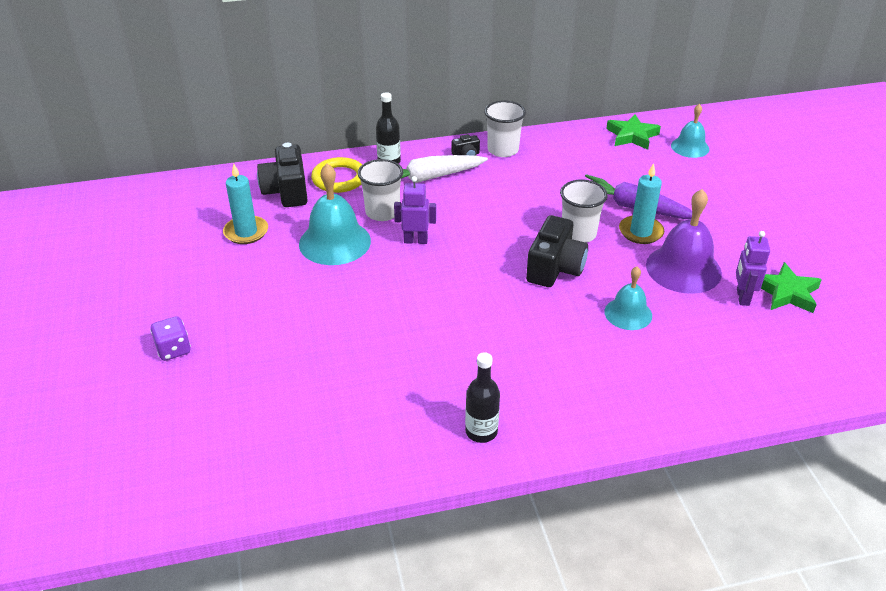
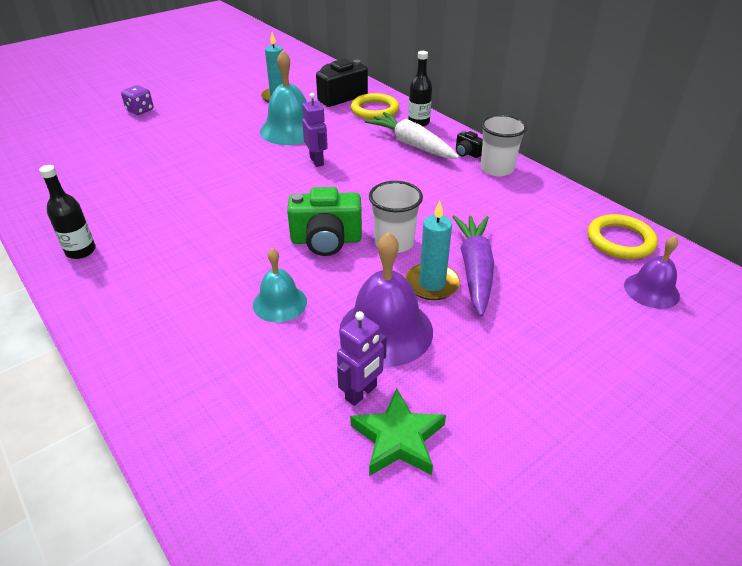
camera: 65 degrees right, 0 degrees up
(382, 212) = (344, 138): white cup -> none
(555, 268) = (326, 240): black camera -> green camera
(632, 136) = (620, 240): green star -> yellow ring
(690, 147) = (651, 290): turquoise bell -> purple bell
(742, 297) = (361, 393): purple robot -> purple robot turned 150 degrees clockwise

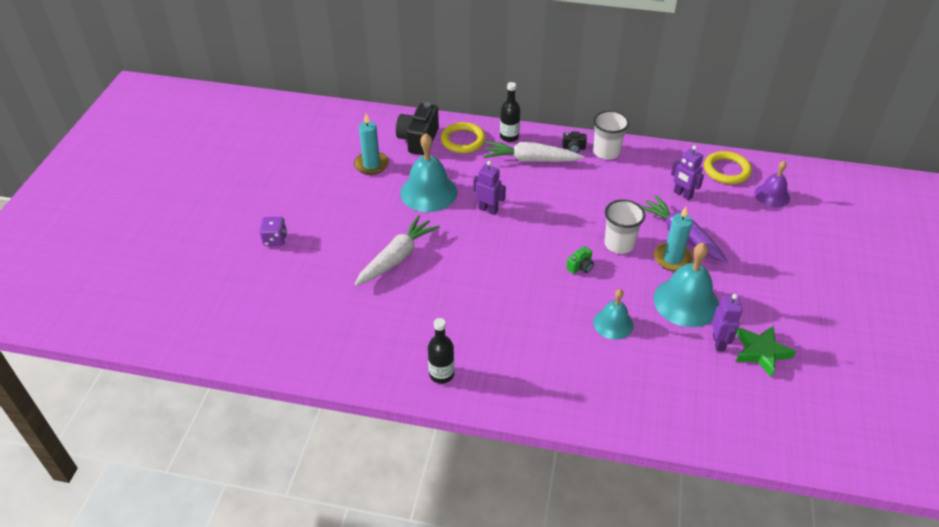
camera: 40 degrees left, 5 degrees up
(194, 158) = (397, 258): none -> white carrot
(326, 240) = (580, 267): green camera -> green camera, size x0.48
(386, 330) = (686, 302): purple bell -> turquoise bell
(531, 236) = (682, 194): none -> purple robot

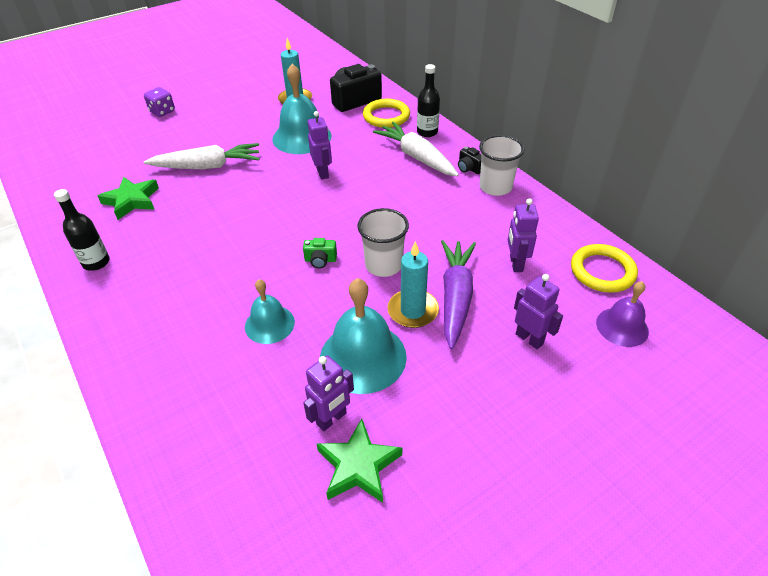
camera: 45 degrees right, 0 degrees up
(386, 319) = (132, 201): none -> green star
(744, 232) = (529, 339): none -> purple robot

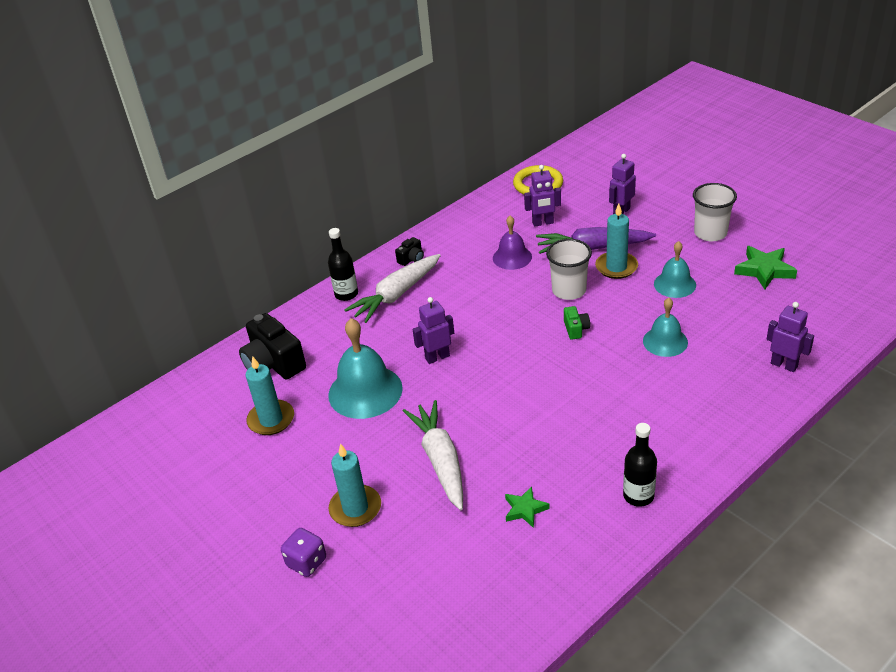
camera: 95 degrees left, 5 degrees down
(132, 201) = (525, 509): green star -> green star, size x0.63
(191, 129) = (355, 508): none -> turquoise candle
(332, 419) = (736, 288): purple robot -> purple robot (784, 365)
(363, 357) = (674, 284): turquoise bell -> turquoise bell, size x0.60
(386, 116) = (313, 330): yellow ring -> none
(495, 187) = (440, 241): white cup -> white cup (710, 233)
(622, 326) = (592, 176): purple bell -> purple bell (512, 257)

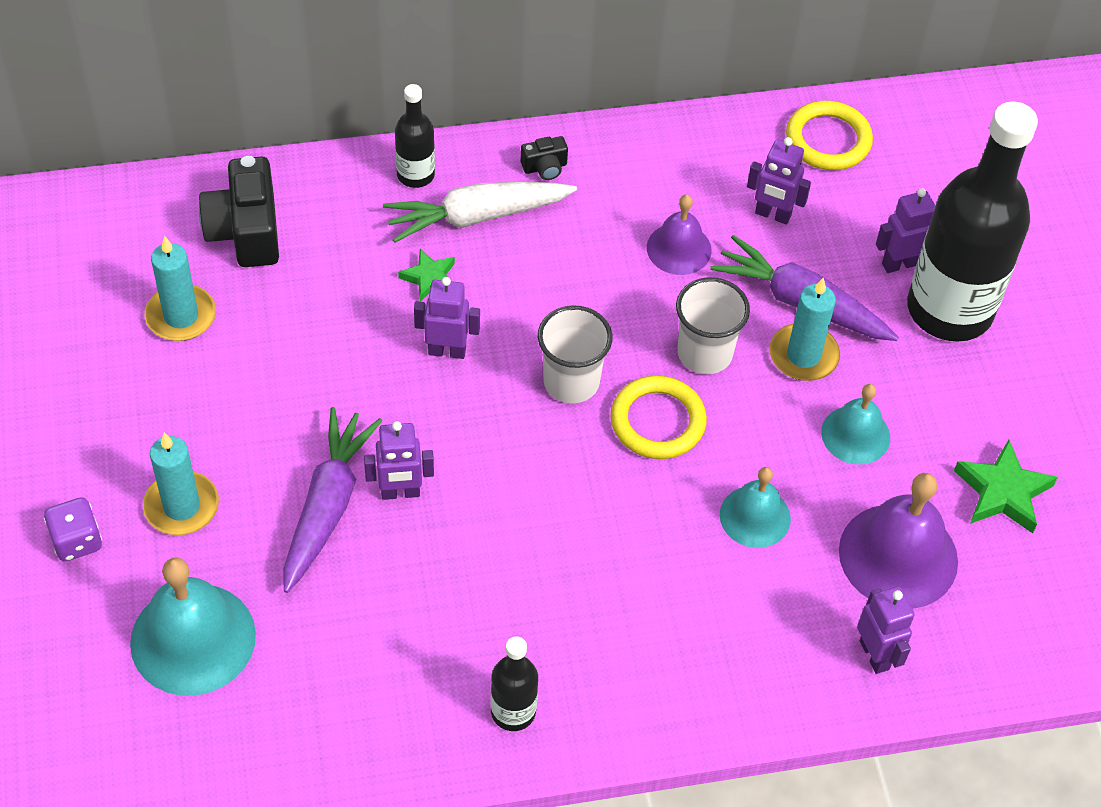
camera: 25 degrees right, 15 degrees up
(365, 391) = (320, 346): turquoise bell -> turquoise bell (193, 638)
(440, 460) = (327, 506): white carrot -> purple carrot
(475, 432) = (400, 493): none -> purple robot
(525, 509) = (367, 639): green star -> green star (429, 278)
(576, 329) = (657, 421): green camera -> yellow ring
(662, 217) = (949, 309): none -> black bottle
(710, 233) = (990, 381): white cup -> white cup (571, 382)
(748, 320) = (898, 555): none -> purple bell

